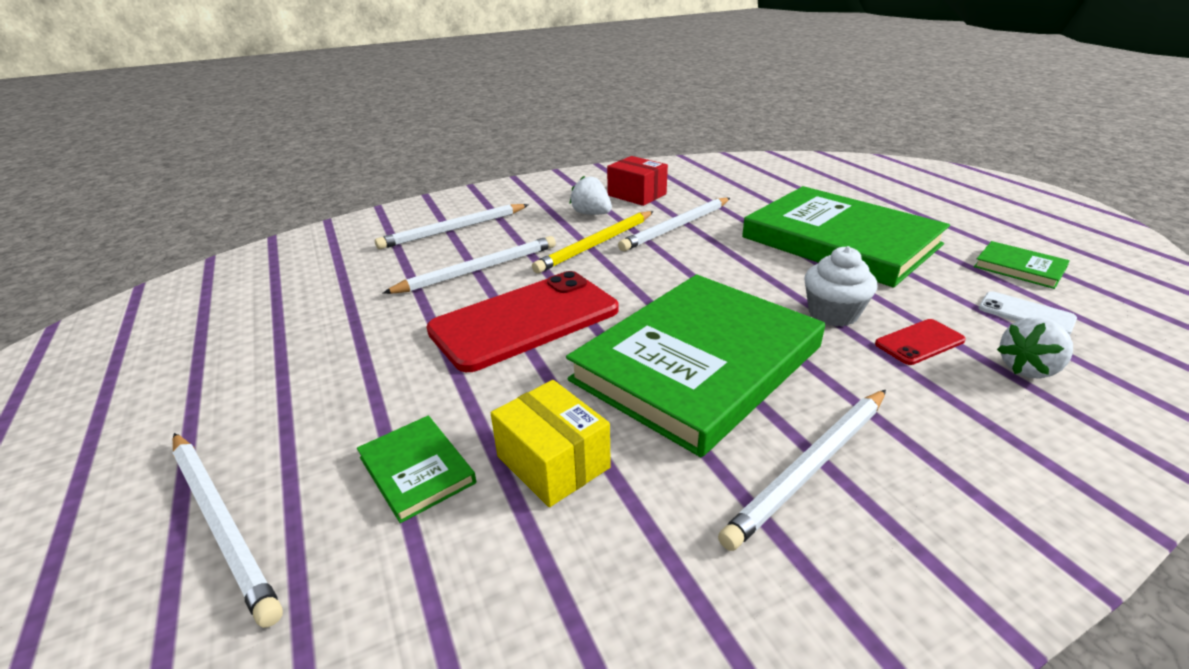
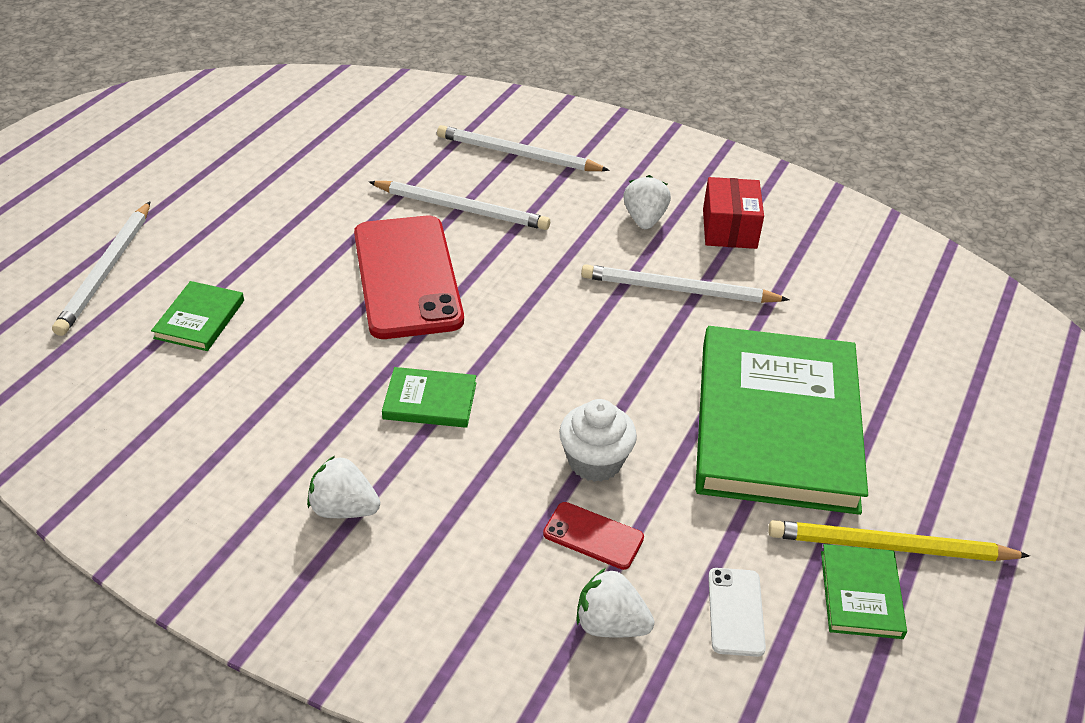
camera: 50 degrees right, 10 degrees up
(525, 320) = (407, 277): red phone -> red phone turned 60 degrees clockwise
(553, 462) = (252, 376): yellow box -> none
(596, 244) = (580, 253): yellow pencil -> yellow pencil (890, 547)
(697, 363) = (430, 401): green book -> green book, size x0.41
(811, 467) = (344, 509): white pencil -> white strawberry

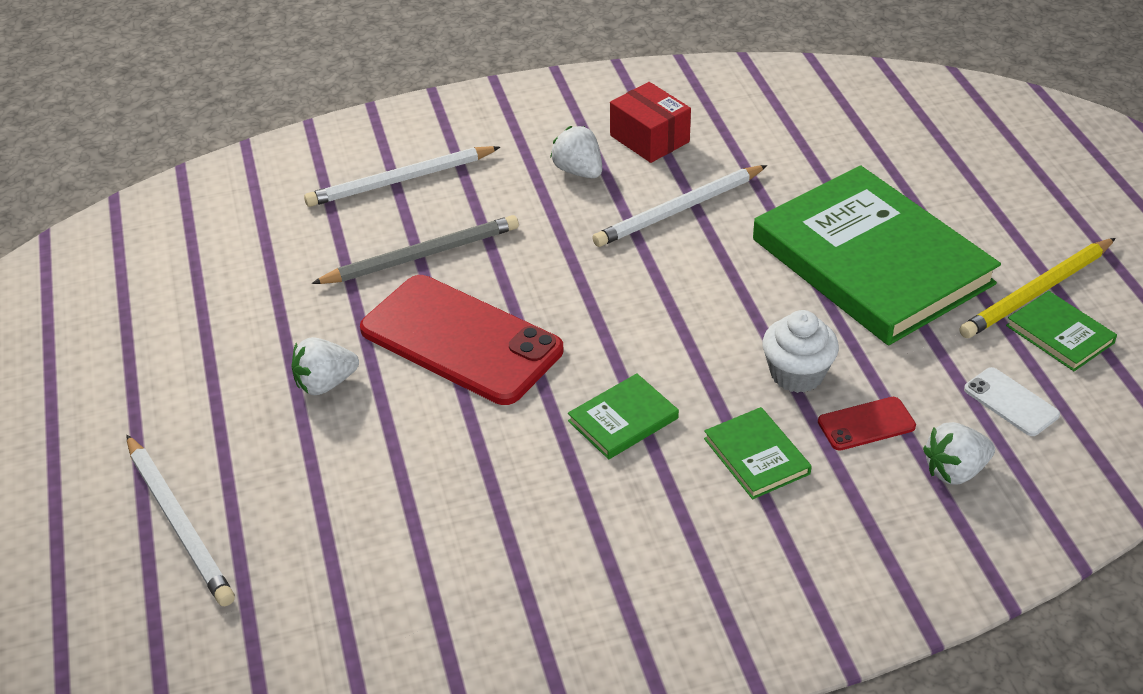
camera: 40 degrees left, 0 degrees up
(199, 319) = (336, 498): green book -> green book (756, 456)
(344, 509) = (679, 543): white strawberry -> white strawberry (325, 383)
(462, 208) = (421, 255): white pencil -> grey pencil

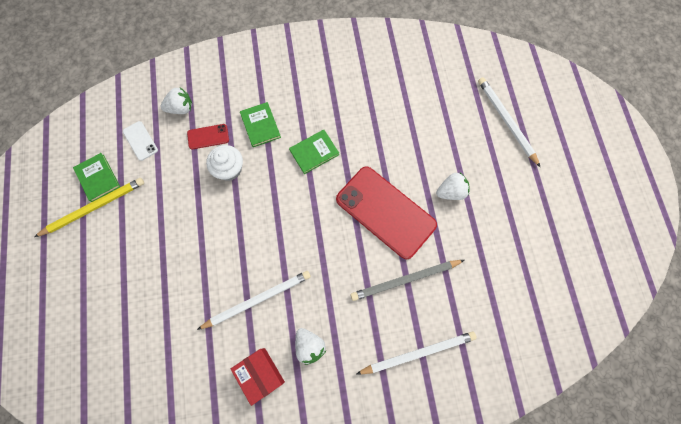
camera: 175 degrees left, 30 degrees up
(871, 261) = (166, 241): green book -> none

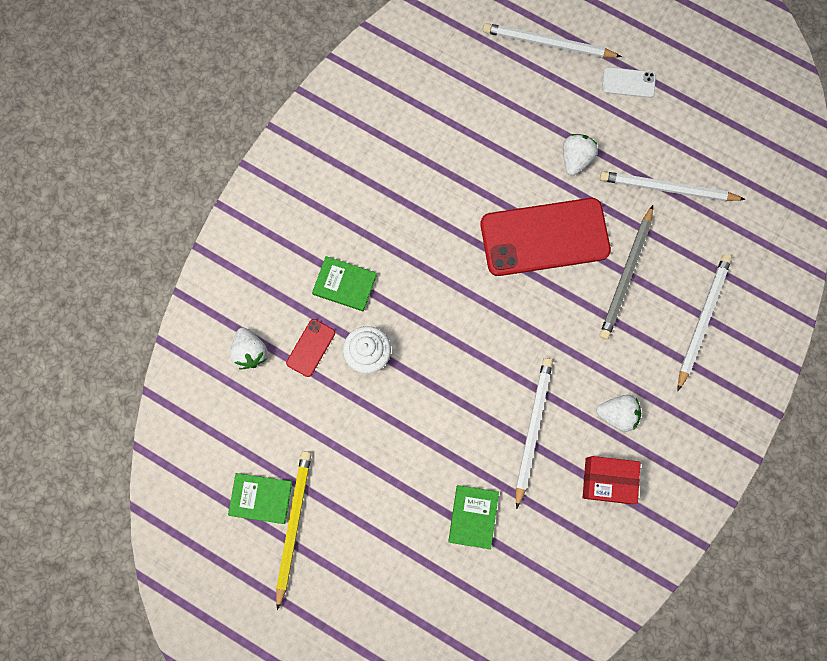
camera: 50 degrees left, 5 degrees up
(140, 141) = (253, 422): white phone -> white phone (628, 82)
(180, 108) = (250, 352): white strawberry -> white strawberry turned 135 degrees clockwise
(314, 152) = (422, 254): green book -> green book (473, 516)
(484, 261) = (667, 189): none -> white pencil

